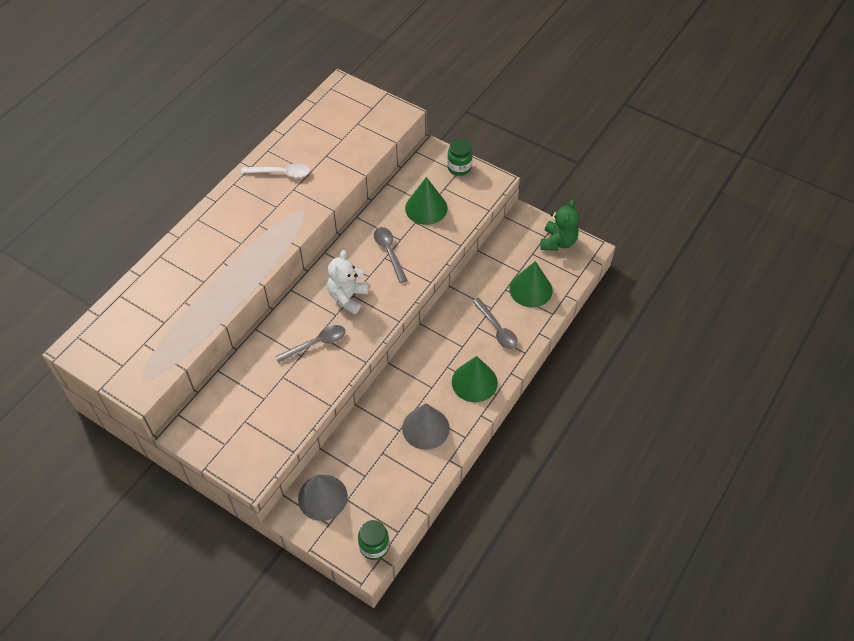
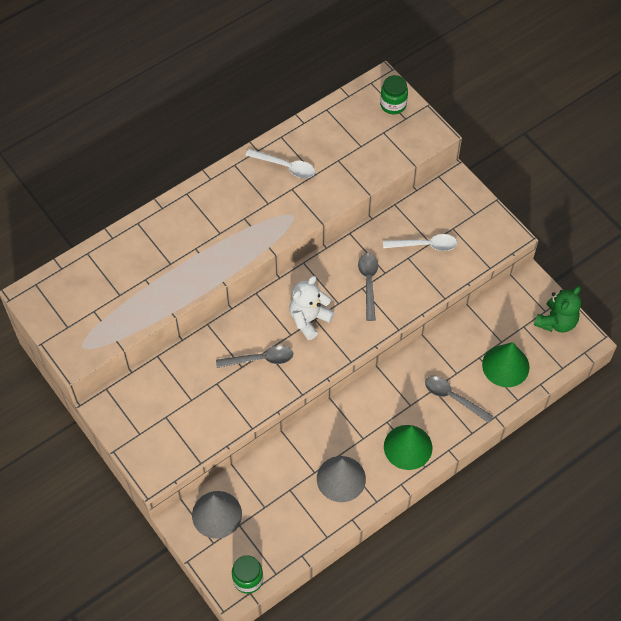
camera: 20 degrees right, 5 degrees up
(426, 208) = (425, 245): green cone -> white spoon
(459, 168) = (477, 209): green jar -> green jar (393, 105)
(497, 329) = (453, 398): grey spoon -> grey spoon turned 135 degrees clockwise

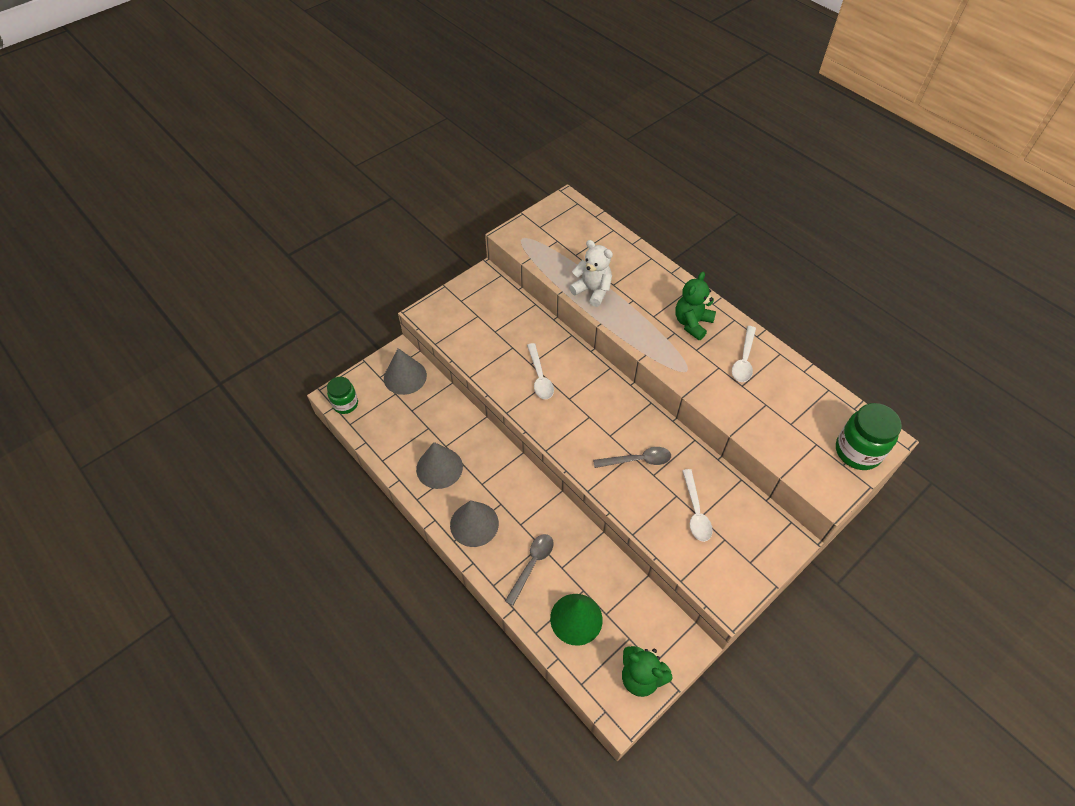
camera: 85 degrees right, 5 degrees down
(234, 201) = (692, 323): none -> green teddy bear
(260, 359) = (540, 377): grey spoon -> white spoon
(309, 319) = (587, 412): white teddy bear -> white teddy bear (592, 291)
(393, 105) = (857, 451): green jar -> green jar, size x1.54
(408, 447) = (474, 524): green cone -> grey cone

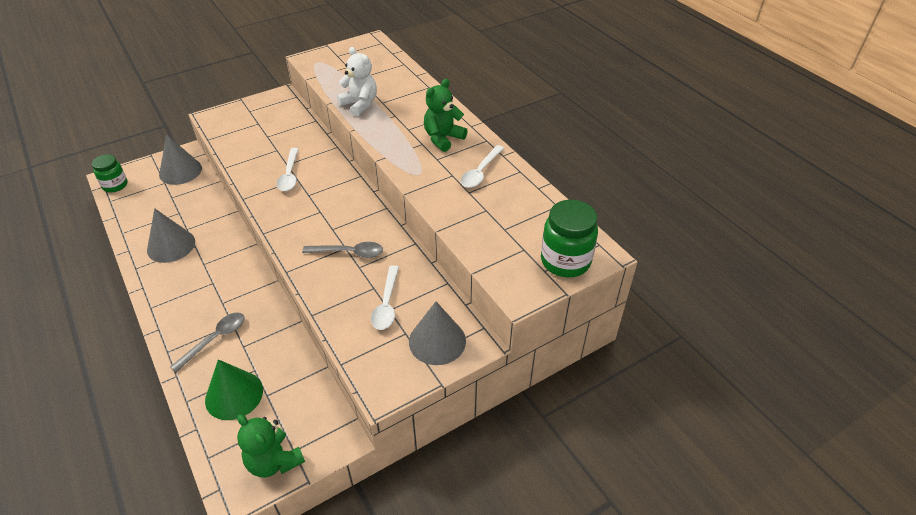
camera: 10 degrees right, 10 degrees down
(474, 524) = (178, 296): grey cone -> grey cone (437, 341)

